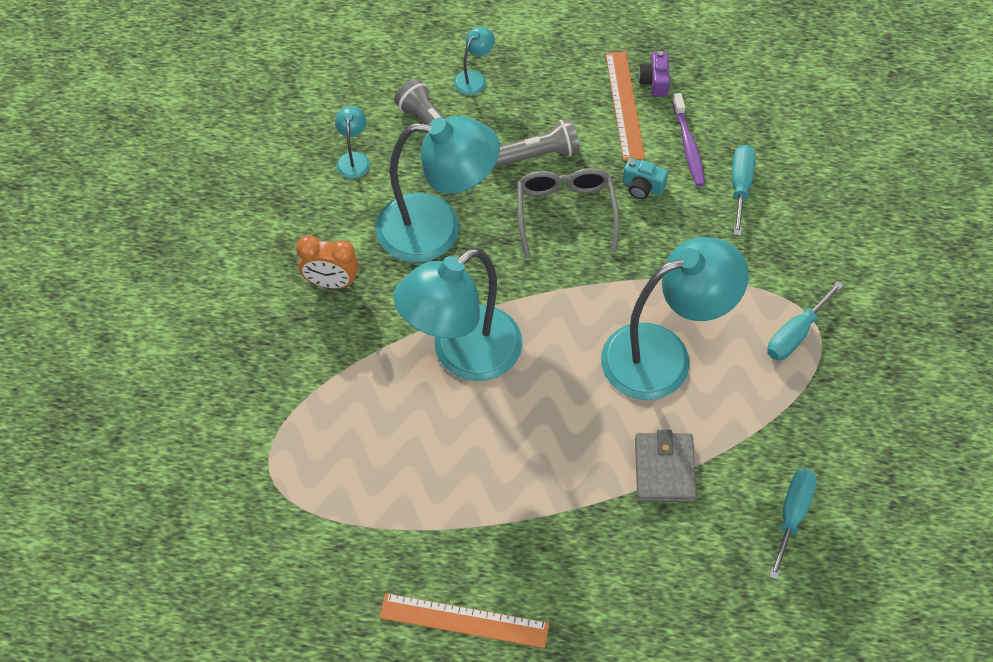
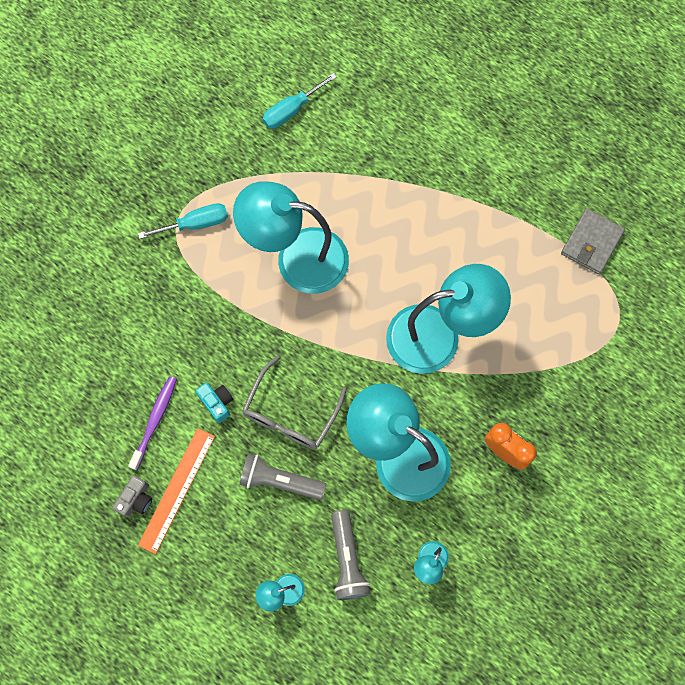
camera: 150 degrees left, 15 degrees up
(464, 620) = (537, 156): orange ruler -> none
(654, 82) = (136, 499): purple camera -> grey camera
(664, 469) = (351, 181): grey wallet -> grey wallet (591, 243)
(740, 186) = (143, 361): turquoise screwdriver -> none

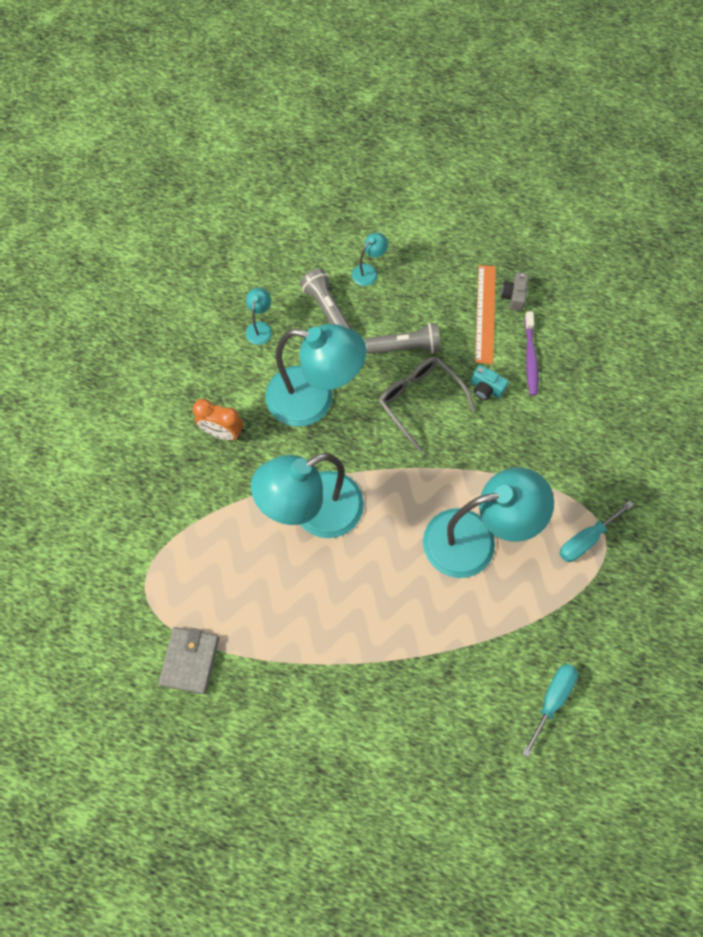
camera: 160 degrees right, 5 degrees down
(290, 414) = (419, 401): grey glasses -> grey glasses turned 45 degrees counterclockwise

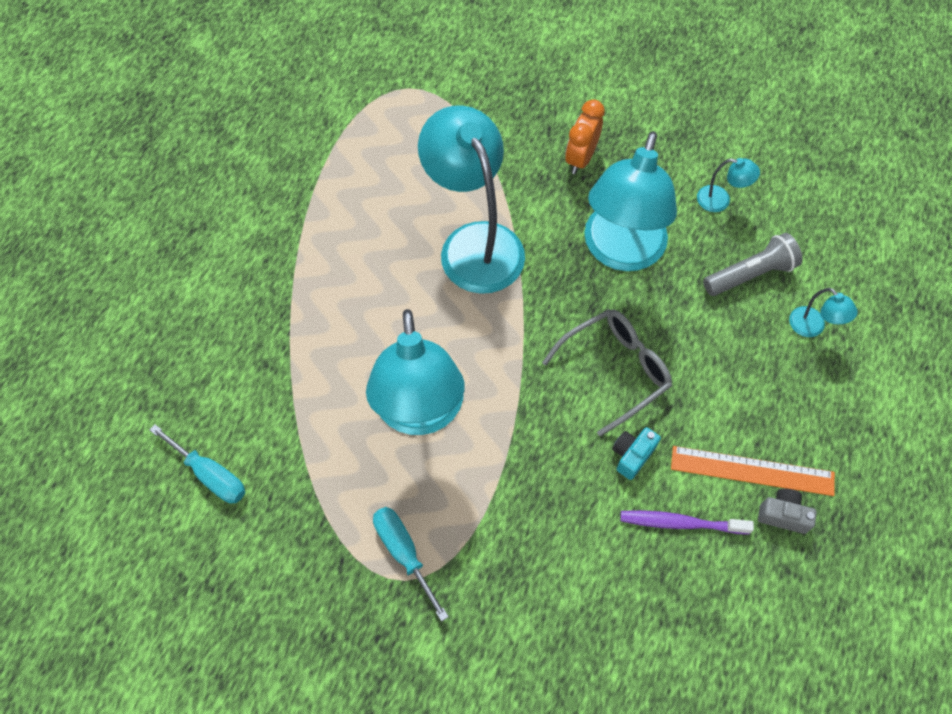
camera: 95 degrees right, 5 degrees down
(190, 660) = (326, 124): grey wallet -> none
(405, 347) = (695, 361): grey flashlight -> none

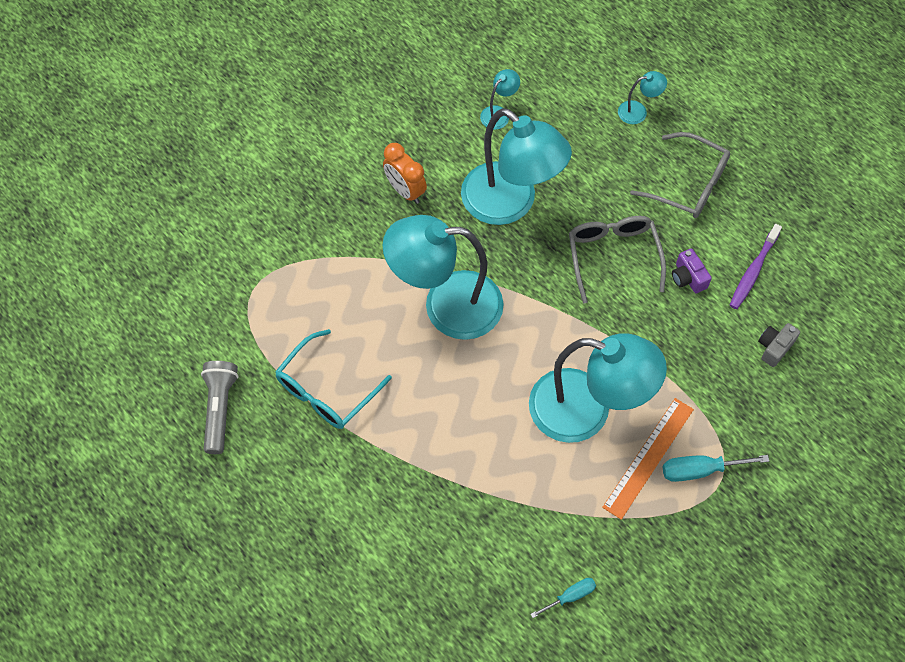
camera: 65 degrees left, 0 degrees up
(210, 475) = (570, 596): turquoise screwdriver -> turquoise screwdriver, size x0.65
(336, 184) = (326, 390): none -> turquoise glasses
(632, 455) = (688, 278): turquoise camera -> purple camera
(750, 274) = (574, 127): grey flashlight -> grey flashlight (220, 409)
(752, 413) = (689, 184): none -> grey glasses
(752, 471) = (733, 207): orange ruler -> orange ruler (648, 457)
(782, 515) = (773, 205): grey camera -> grey camera (774, 347)

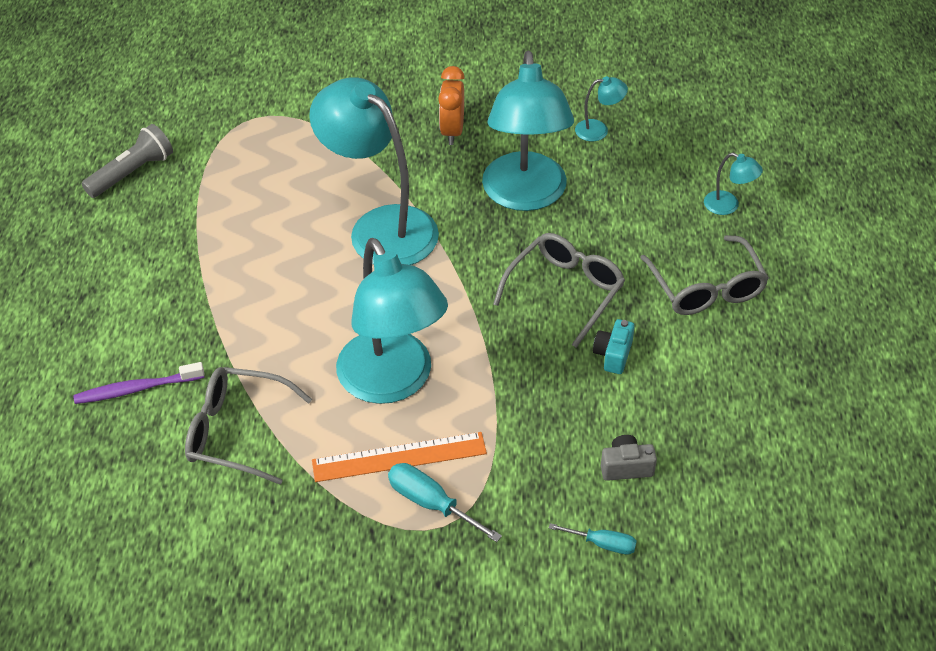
camera: 45 degrees right, 15 degrees down
(326, 390) = (218, 216): turquoise glasses -> none
(535, 531) = (236, 432): none -> grey glasses
(570, 596) = (200, 501): turquoise screwdriver -> turquoise screwdriver (603, 544)
(688, 278) = (613, 354): purple camera -> turquoise camera
(753, 271) = (683, 394): purple toothbrush -> purple toothbrush (136, 389)

